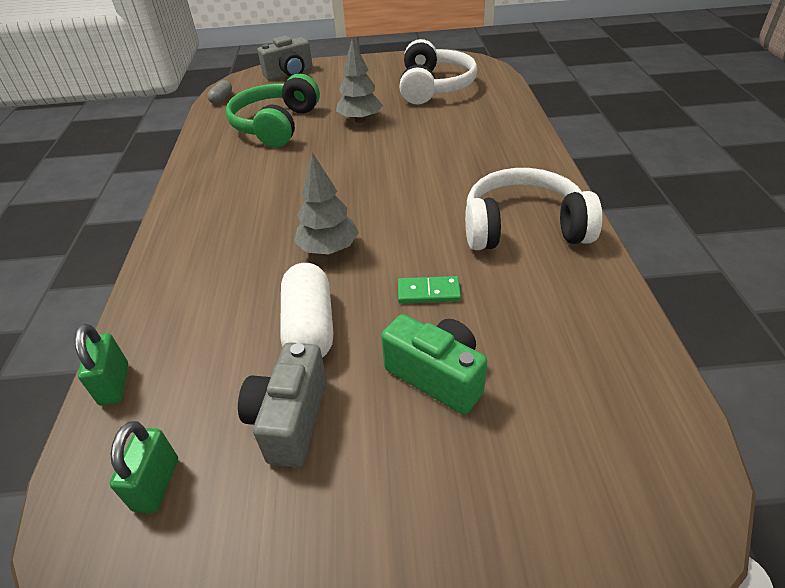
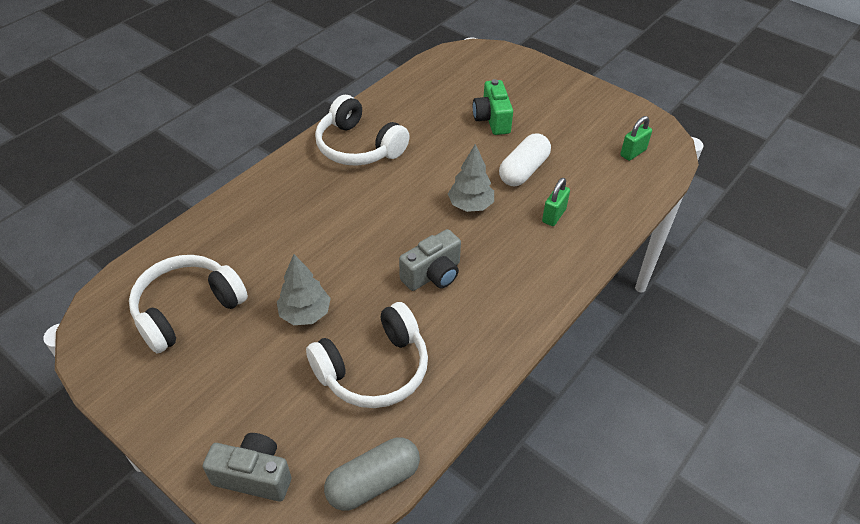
camera: 140 degrees left, 5 degrees up
(114, 384) = (636, 203): green padlock -> green padlock (554, 216)
(221, 99) = (373, 482): grey capsule -> grey capsule, size x1.97
(276, 125) = (374, 369): green headphones -> white headphones
(290, 419) = (565, 142): grey camera -> grey camera (433, 274)
(428, 292) = (451, 149): green domino -> none

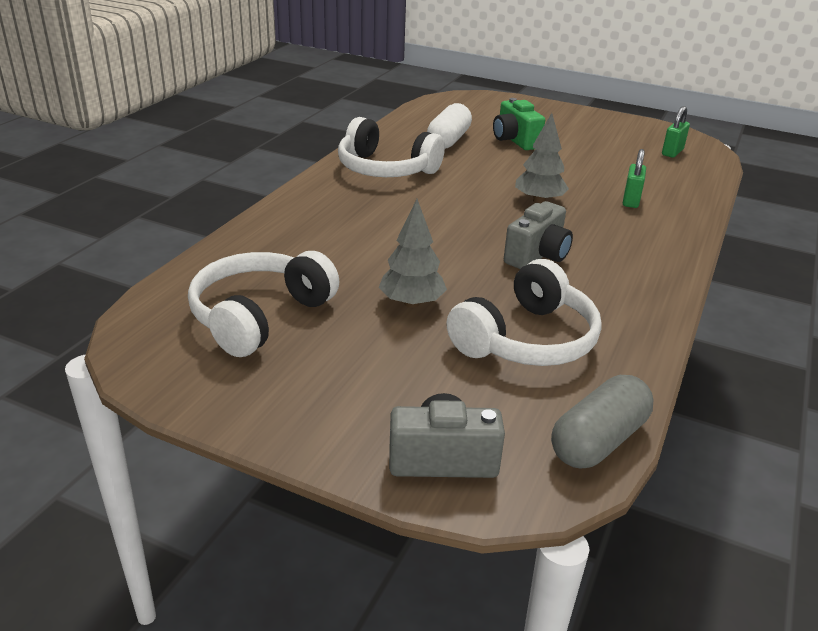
camera: 15 degrees left, 15 degrees down
(523, 170) = (574, 172): white capsule -> white capsule (448, 140)

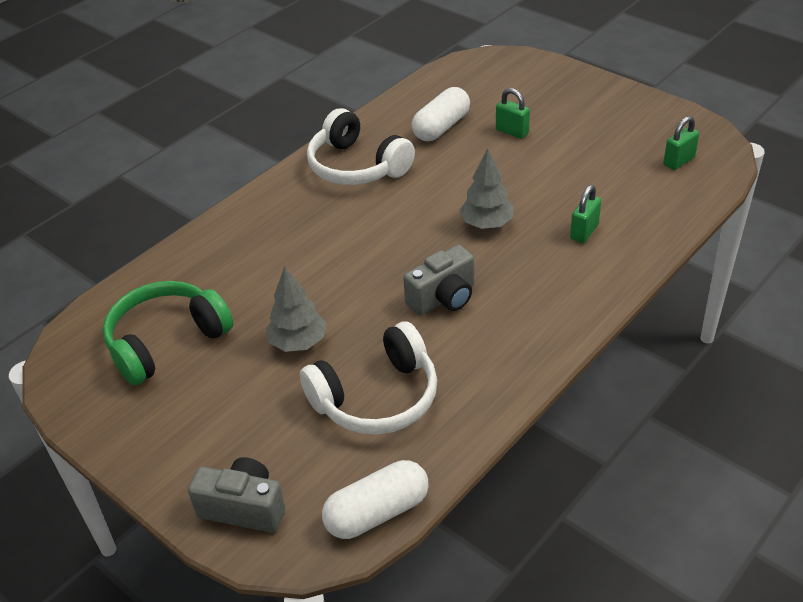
camera: 20 degrees right, 10 degrees up
(259, 316) = (166, 341): white headphones -> green headphones
(515, 140) = (512, 132): green camera -> green padlock
(598, 440) = (377, 512): grey capsule -> white capsule

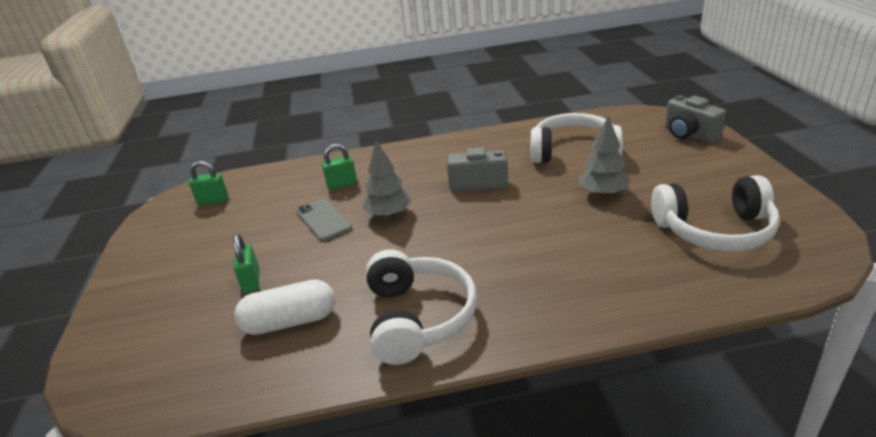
camera: 140 degrees left, 10 degrees down
(166, 341) = (715, 230): green headphones -> white headphones
(377, 512) = (614, 116): white capsule -> none
(539, 193) = (323, 220): none -> grey phone

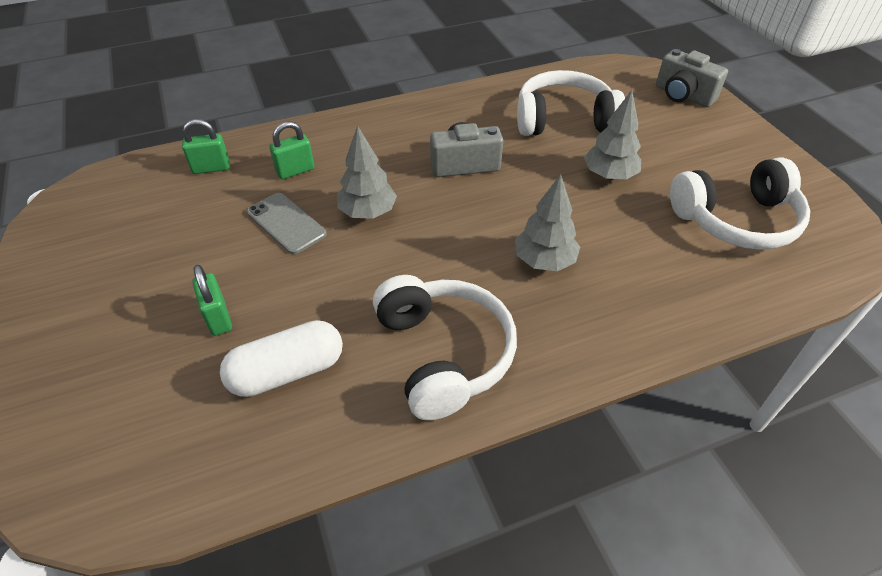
camera: 15 degrees left, 15 degrees up
(213, 201) = (126, 199): green padlock -> green padlock (211, 168)
(525, 254) = (544, 261): none -> grey tree

